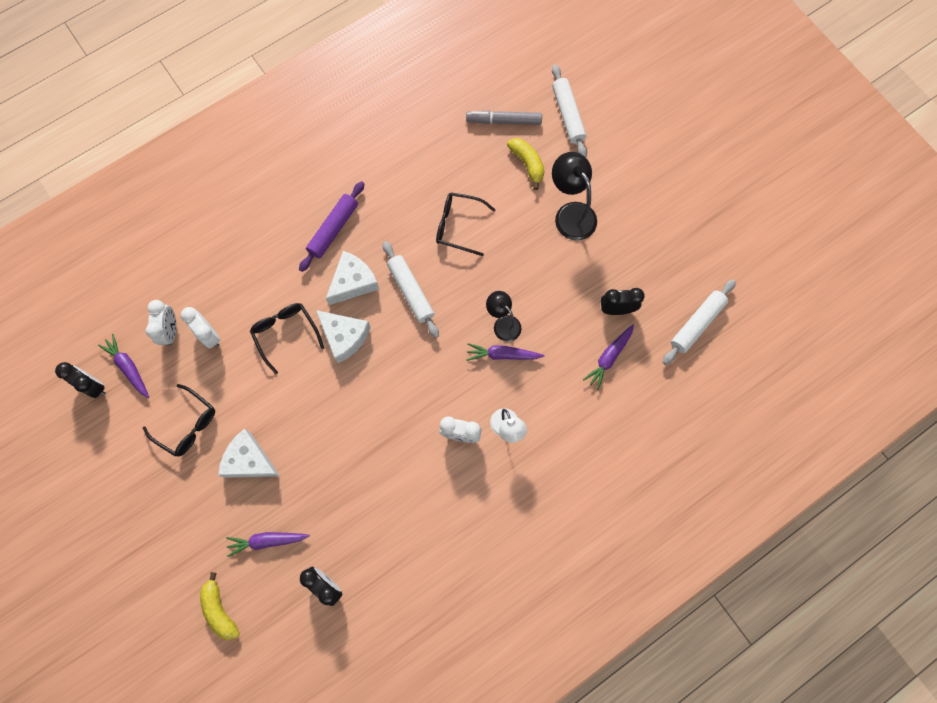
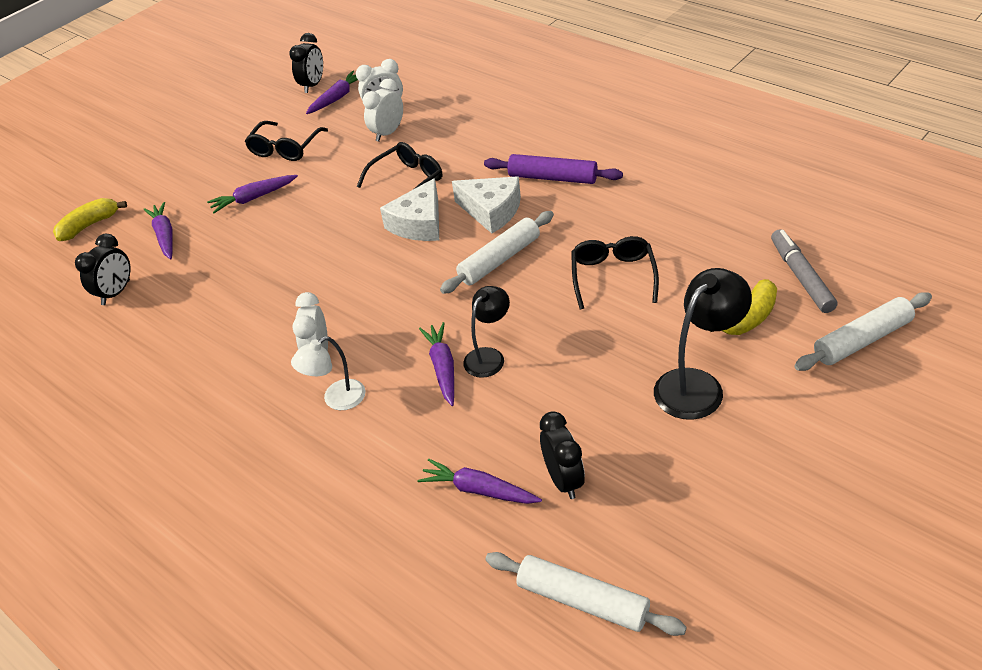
camera: 80 degrees right, 30 degrees down
(249, 460) = (253, 198): white cheese -> purple carrot

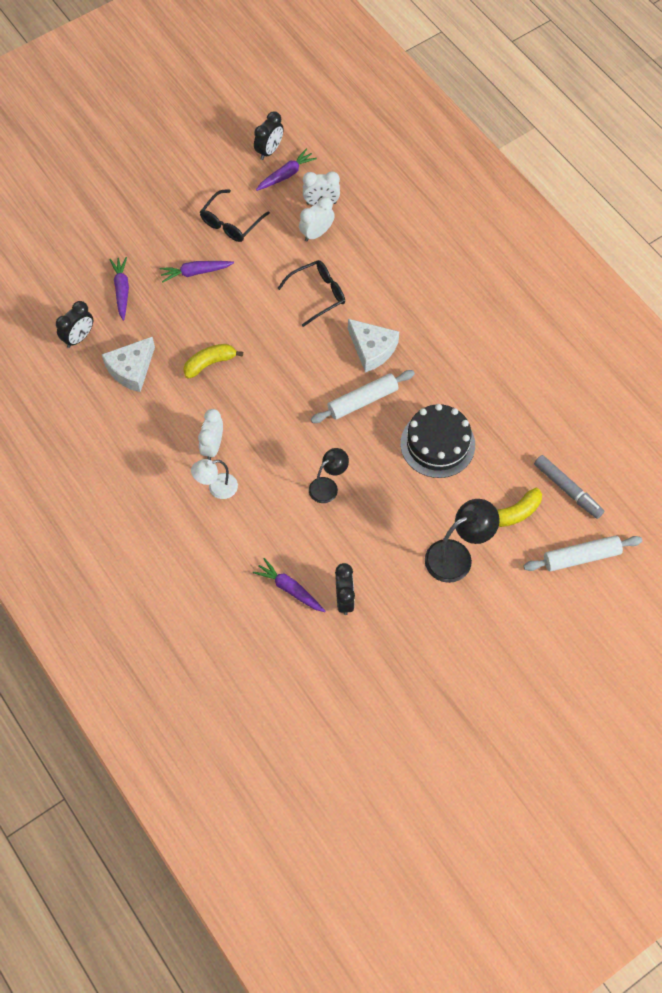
camera: 10 degrees right, 20 degrees up
(89, 225) = (65, 259): yellow banana -> yellow banana (210, 363)
(419, 224) = (314, 344): white cheese -> white cheese (131, 369)
(443, 368) = (294, 485): purple carrot -> none
(553, 178) = (429, 330): purple rolling pin -> none
(582, 600) = (327, 683): white rolling pin -> none
(613, 276) = (437, 444): black glasses -> black cake
(801, 277) = (567, 489): grey marker -> grey marker turned 135 degrees clockwise

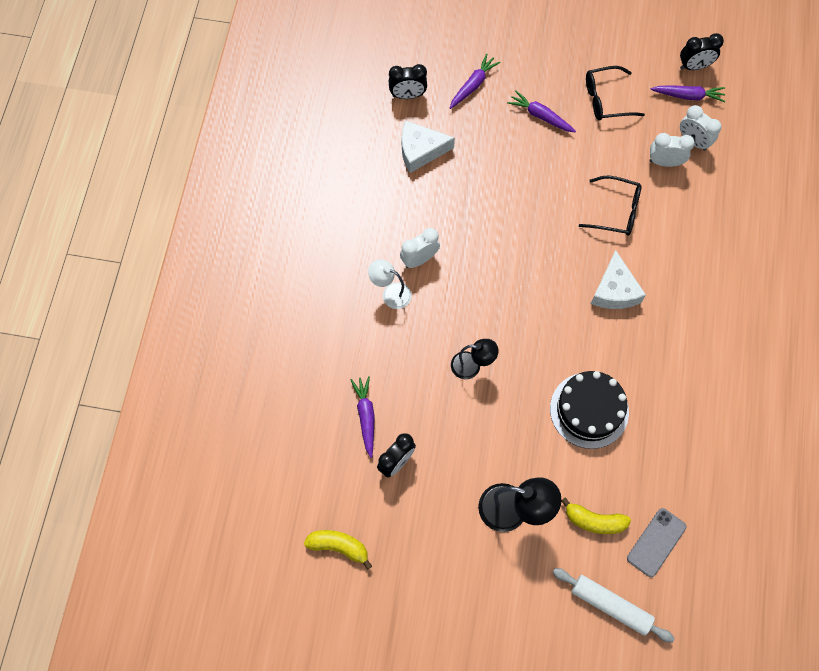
camera: 45 degrees right, 5 degrees up
(210, 363) = (481, 195): yellow banana -> yellow banana (339, 547)
(362, 401) = (565, 324): white rolling pin -> none
(567, 489) = (656, 542): grey marker -> grey phone

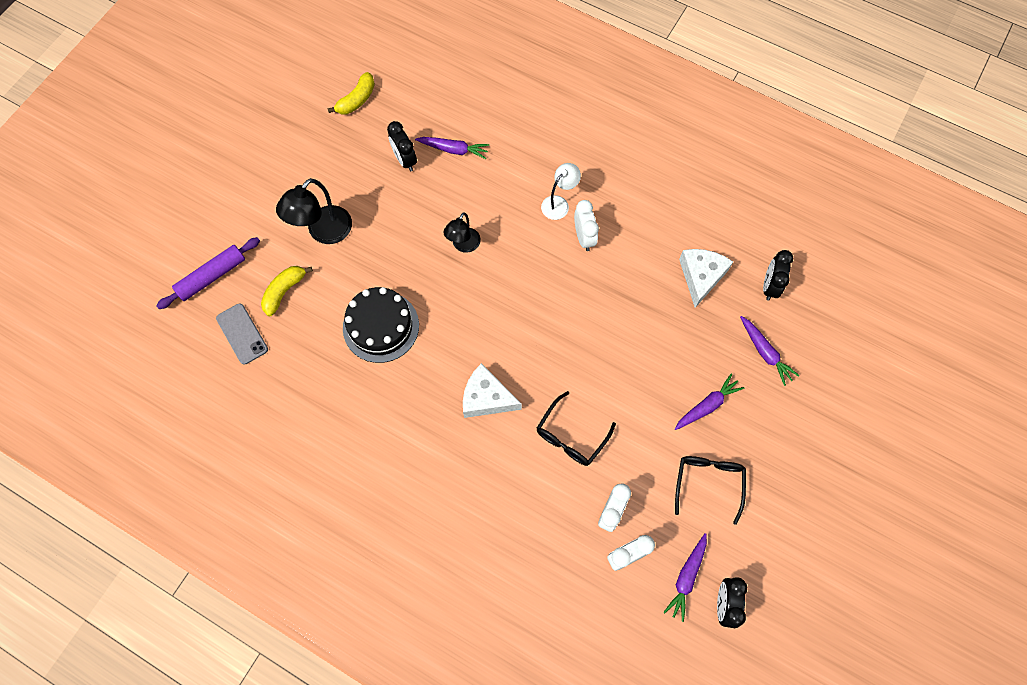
camera: 110 degrees right, 0 degrees up
(610, 606) = (212, 276): white rolling pin -> purple rolling pin

